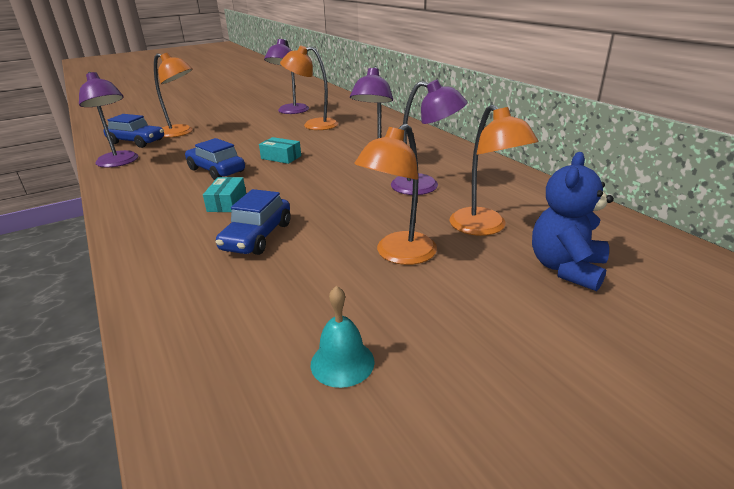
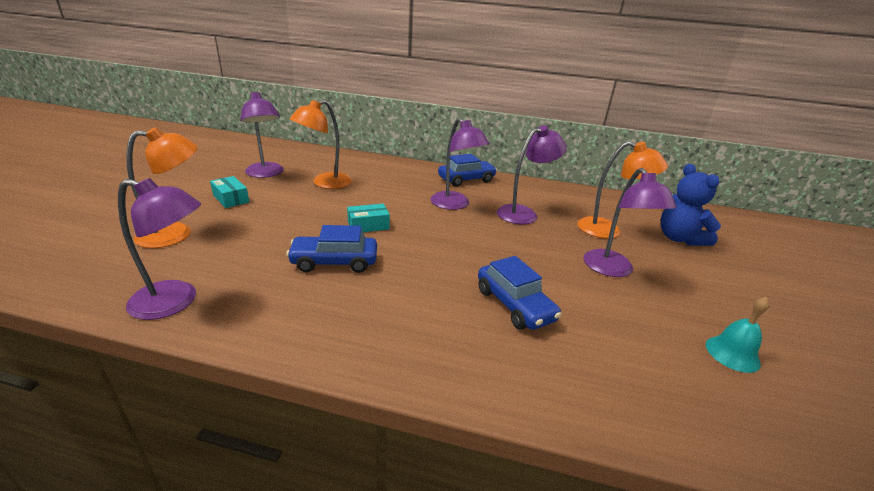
camera: 50 degrees left, 0 degrees up
(136, 142) = (130, 266): blue car -> blue car (466, 180)
(227, 202) = (422, 289): turquoise box -> turquoise box (231, 199)
(398, 255) = (612, 270): orange lamp -> purple lamp

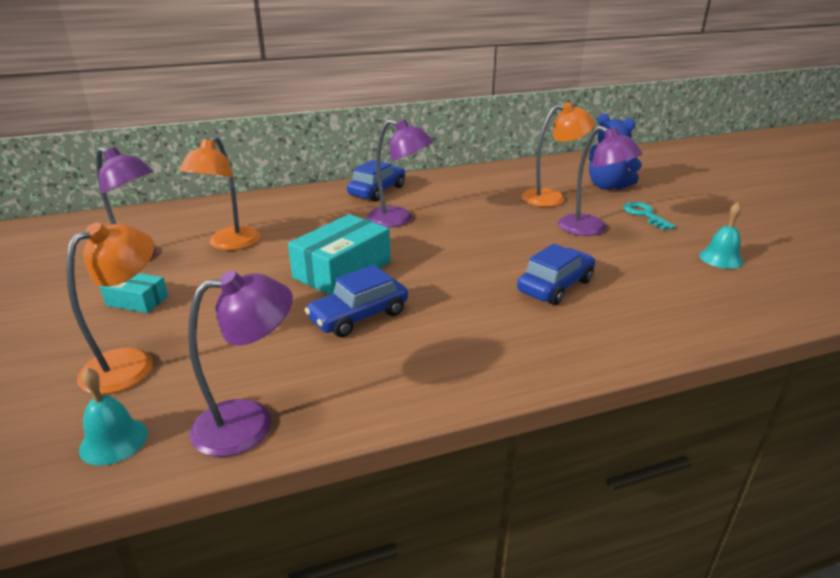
camera: 30 degrees left, 0 degrees up
(104, 276) = (114, 441): none -> turquoise bell
(368, 225) = (342, 270): turquoise box -> turquoise box, size x1.86
(514, 305) = (555, 286): blue car -> blue car turned 75 degrees counterclockwise
(523, 213) = (469, 206): purple lamp -> none
(689, 277) = (645, 215): none -> turquoise key

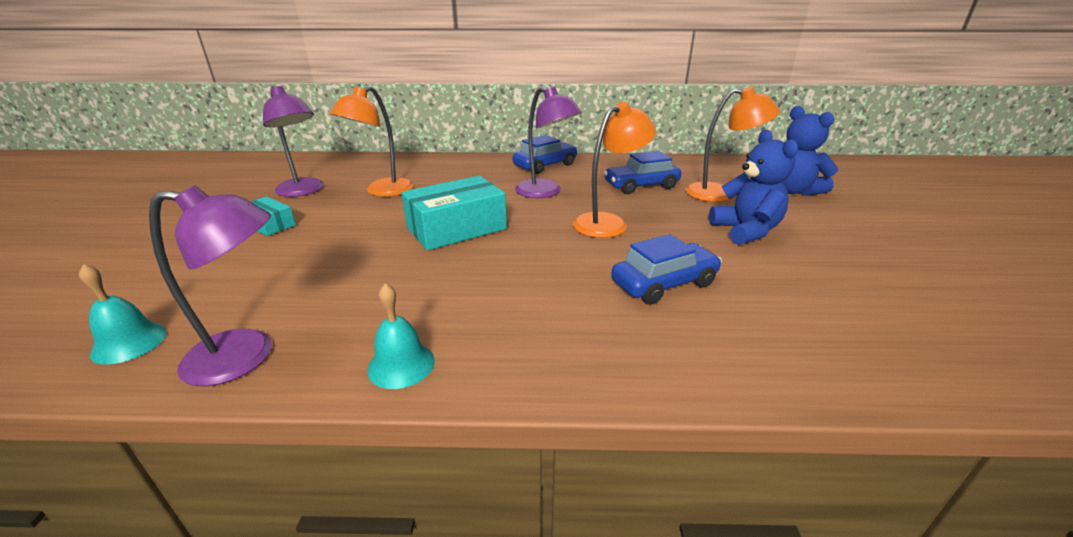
camera: 20 degrees right, 0 degrees up
(130, 363) = (212, 275): orange lamp -> orange lamp (608, 223)
(359, 316) = (435, 274): blue car -> blue car (641, 186)
(590, 229) = (745, 231): purple lamp -> blue teddy bear
(645, 215) = (824, 226): turquoise key -> none
(721, 258) = (905, 291): turquoise bell -> turquoise bell (401, 364)

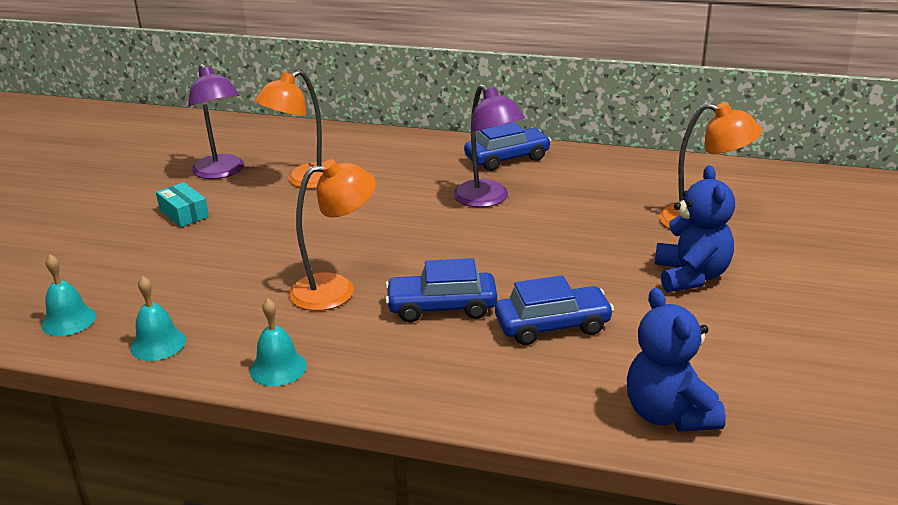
camera: 15 degrees right, 0 degrees up
(247, 356) = (158, 344): purple lamp -> turquoise bell
(457, 228) = (369, 238): turquoise box -> none
(608, 223) = (538, 248): orange lamp -> orange lamp (336, 289)
(641, 186) = (609, 201): blue car -> blue car (442, 307)
(793, 191) = (802, 227): blue teddy bear -> blue teddy bear (669, 414)

